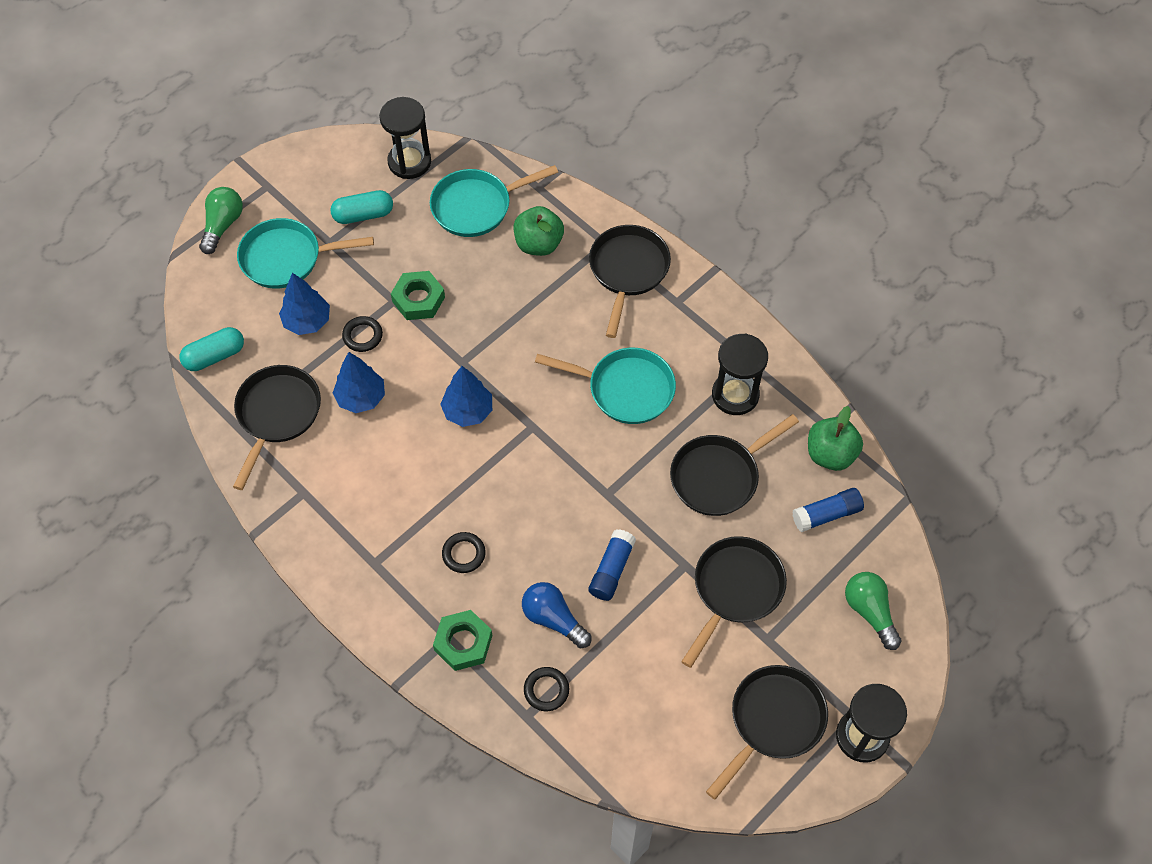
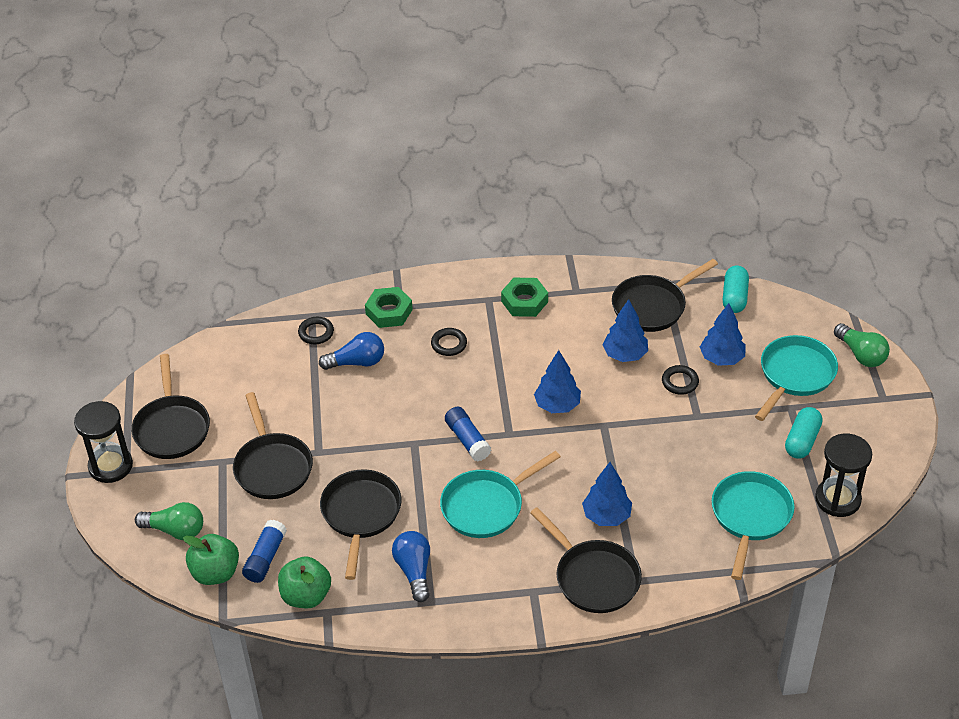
camera: 130 degrees right, 15 degrees down
(277, 414) = (652, 306): black pan -> black pan turned 90 degrees clockwise
(418, 299) = (685, 430): green nut -> green nut (524, 301)
(538, 244) = (674, 535): green apple -> green apple (215, 573)
(560, 299) = (606, 516): none -> blue tree
(611, 570) = (357, 411): blue glue stick -> blue glue stick (467, 440)
(735, 395) = (414, 571): black hourglass -> blue light bulb

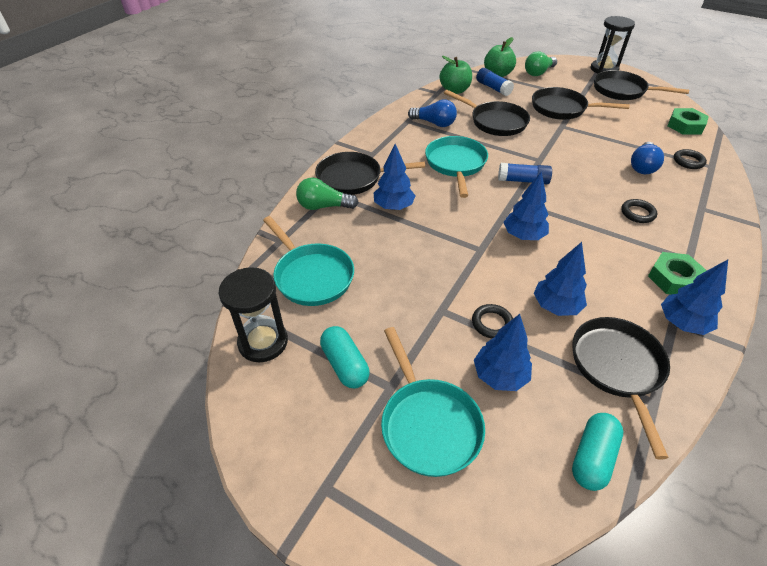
camera: 125 degrees right, 0 degrees up
(389, 312) = (697, 200): green nut -> green nut (685, 126)
(573, 286) = (682, 323): none -> blue tree
(734, 297) = (592, 457): turquoise capsule -> turquoise capsule turned 75 degrees clockwise
(861, 354) = (405, 525): green light bulb -> green light bulb (324, 206)

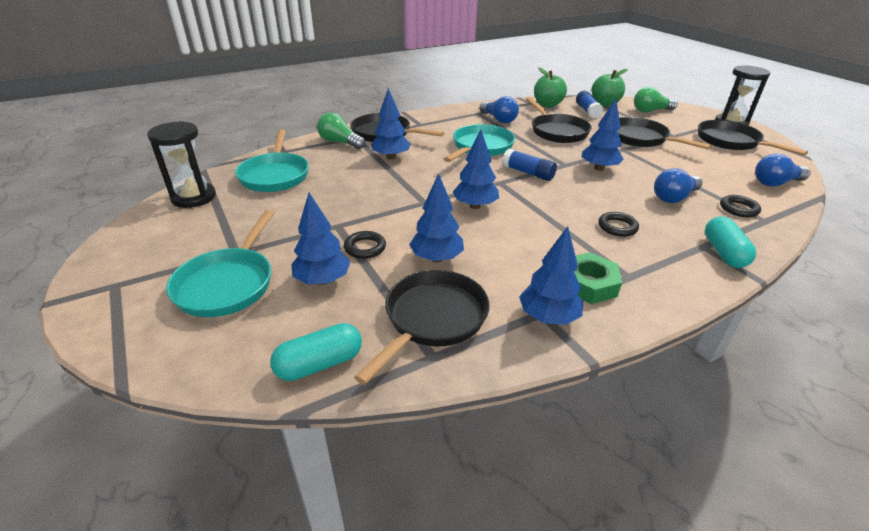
camera: 30 degrees right, 10 degrees down
(345, 365) = (224, 228): turquoise capsule -> turquoise capsule (723, 253)
(567, 155) = (599, 168): none -> blue tree
(685, 126) = (775, 183): green nut -> blue light bulb

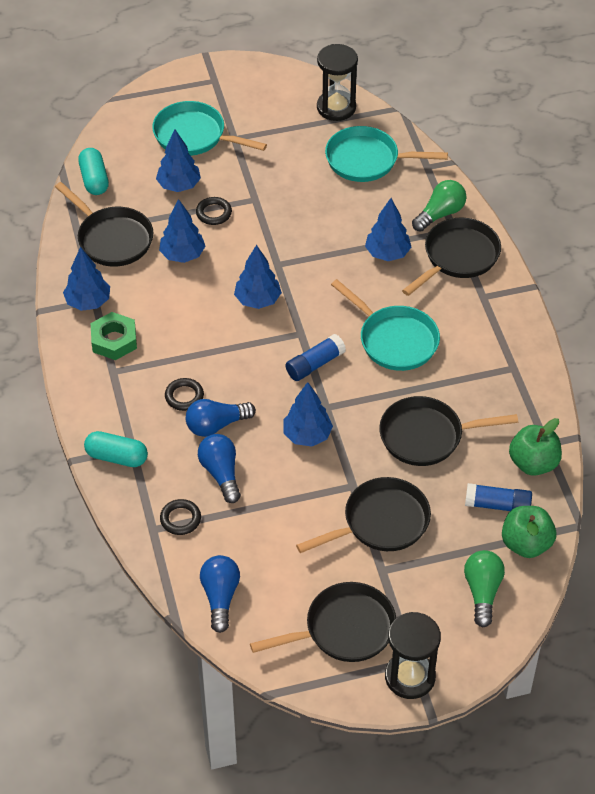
camera: 105 degrees right, 15 degrees up
(499, 119) = (483, 384): blue light bulb -> blue light bulb (216, 425)

